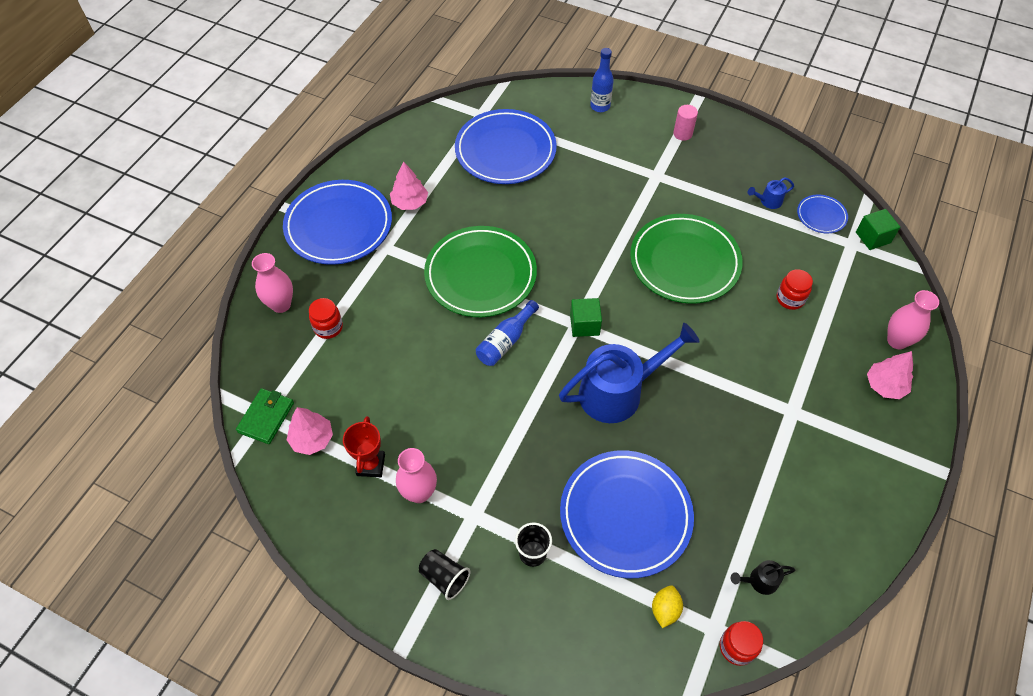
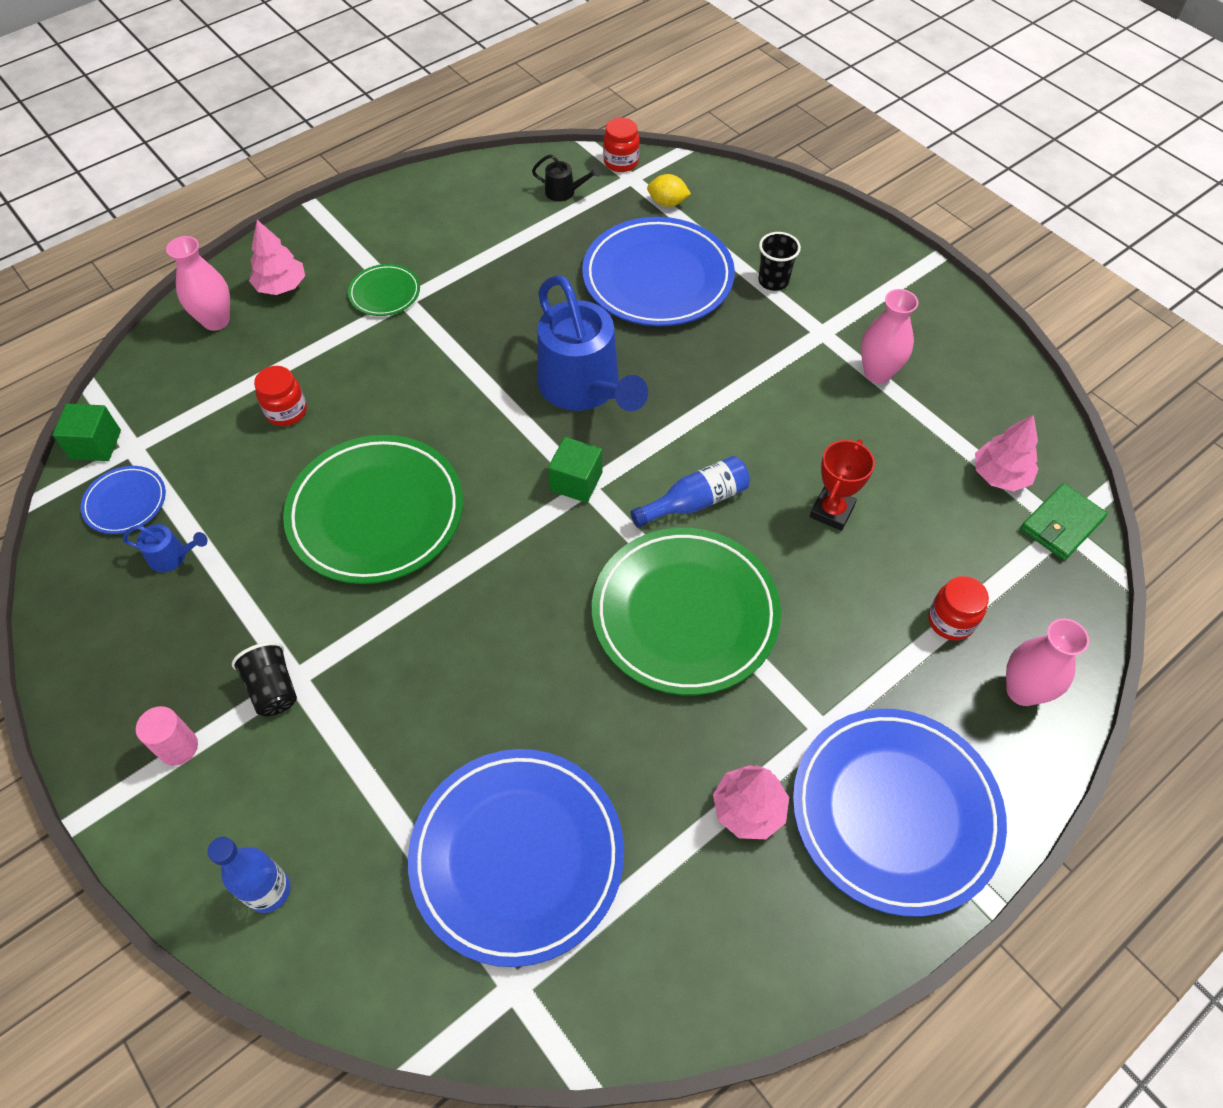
camera: 155 degrees left, 0 degrees up
(371, 465) = (929, 420): red trophy -> red trophy (832, 511)
(444, 577) = (874, 293): black cup -> black cup (273, 688)
(619, 391) = (585, 389): blue watering can -> blue watering can turned 120 degrees counterclockwise
(665, 610) = (667, 203): yellow lemon -> yellow lemon turned 60 degrees clockwise
(811, 411) = (385, 293): none -> green plate

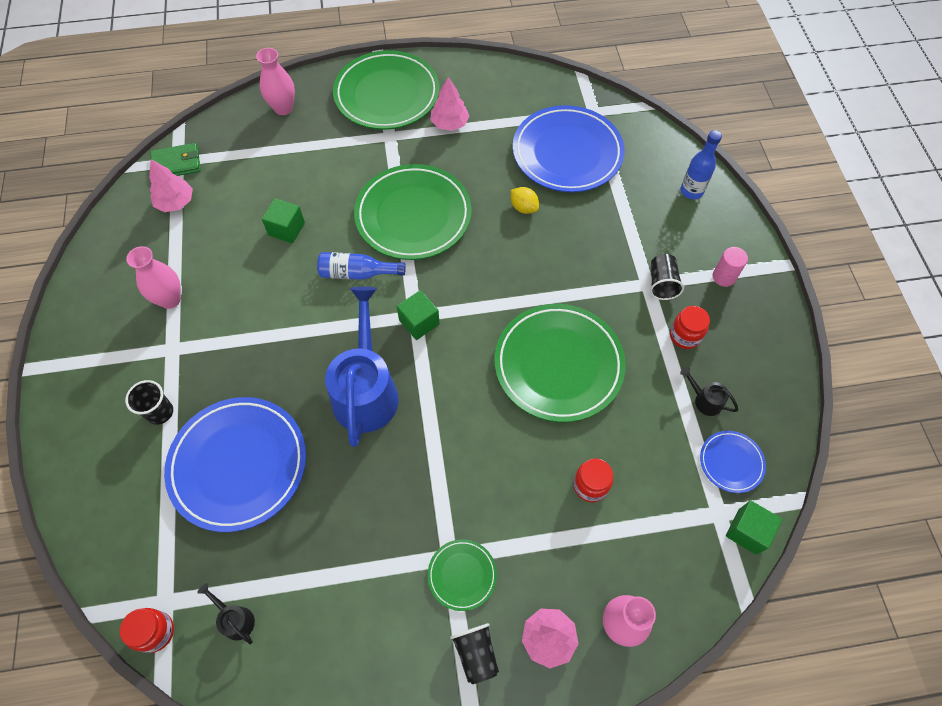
camera: 150 degrees left, 5 degrees up
(173, 556) = (704, 400): blue watering can -> black watering can
(343, 252) = (476, 654): none -> black cup
(667, 203) = (161, 548): yellow lemon -> yellow lemon (523, 208)
(832, 511) = (286, 229): red trophy -> green cube
(895, 812) = (387, 94): blue plate -> green plate
(950, 621) = (283, 149): red jar -> red jar (685, 336)

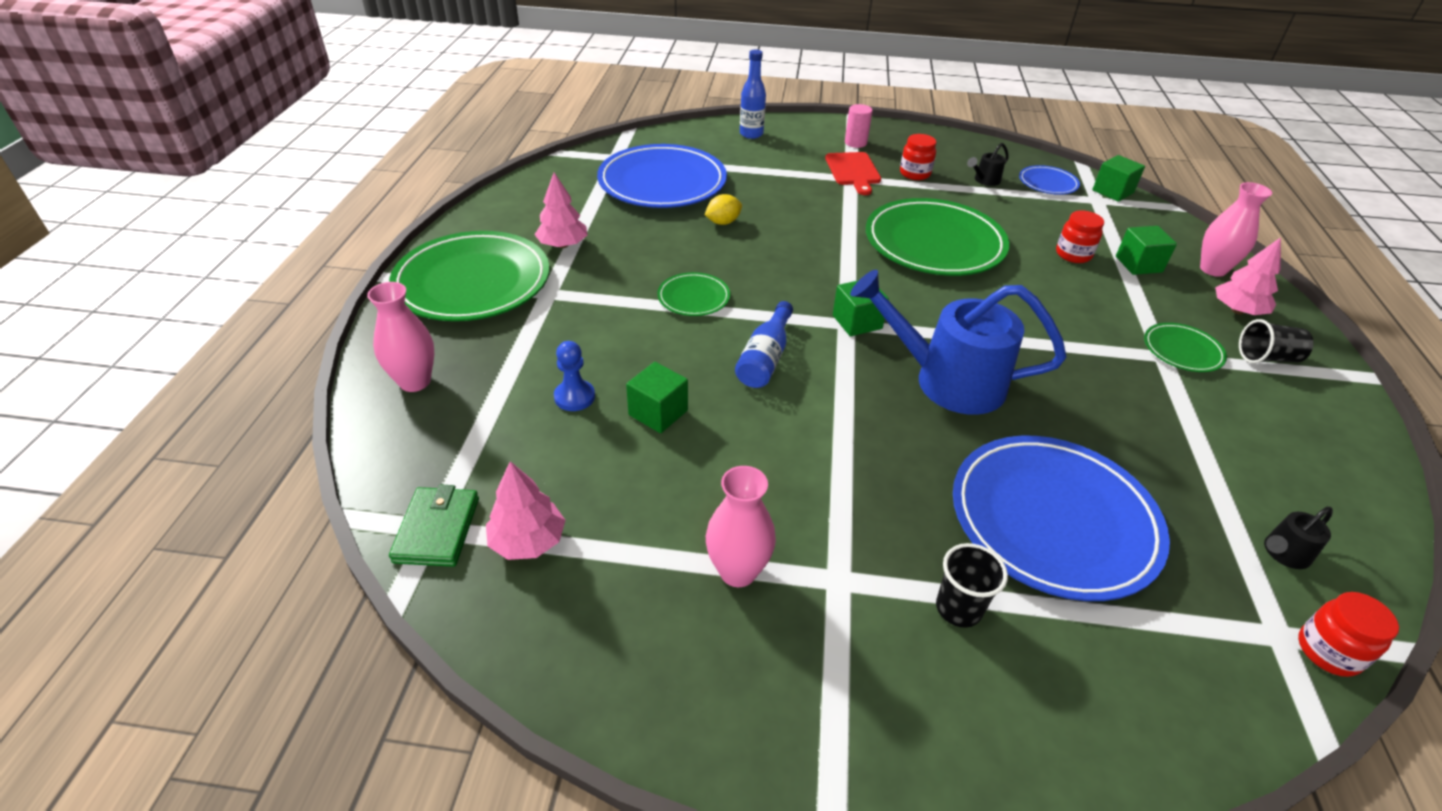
camera: 75 degrees left, 20 degrees down
(290, 184) = (574, 397): none -> blue pawn
(413, 215) = (693, 298): green plate -> green plate, size x0.47
(598, 548) = (1138, 264): none -> green cube
(662, 284) = (853, 171): black cup -> red cutting board

